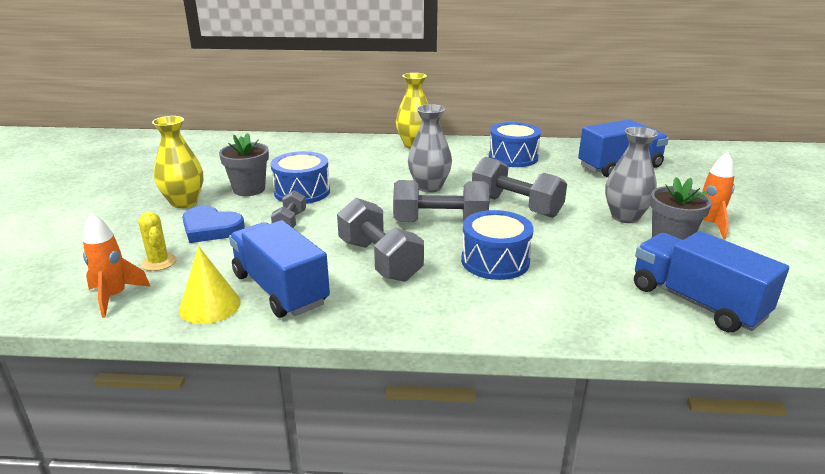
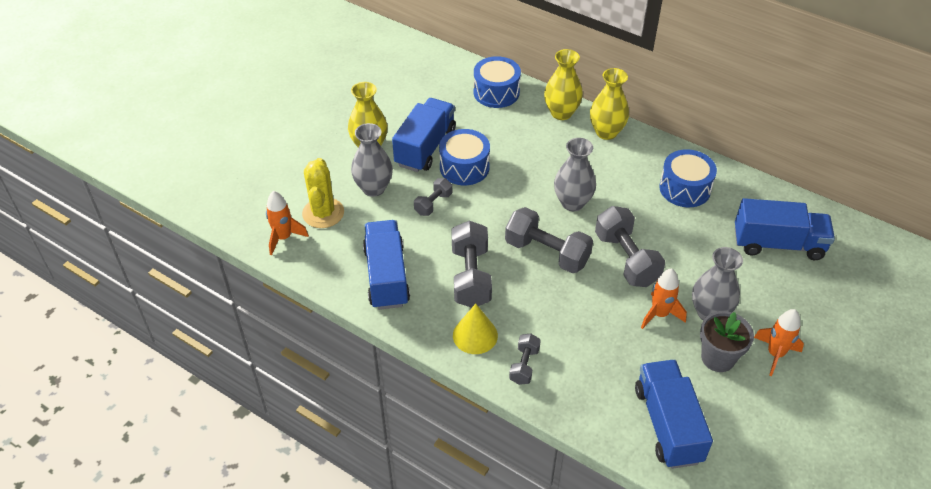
camera: 30 degrees right, 20 degrees up
(159, 262) = (323, 213): yellow cactus -> yellow cactus, size x1.63
(210, 306) = (335, 273): yellow cone -> yellow cone (475, 335)
(211, 228) = (373, 188): blue heart -> grey vase
(249, 189) = (425, 147): grey flower pot -> blue truck
(364, 143) = (561, 113): none -> yellow vase
(495, 261) = (554, 315): blue drum -> blue drum (496, 92)
(508, 308) = (524, 365): none -> grey dumbbell
(587, 230) = (659, 314): none -> orange rocket

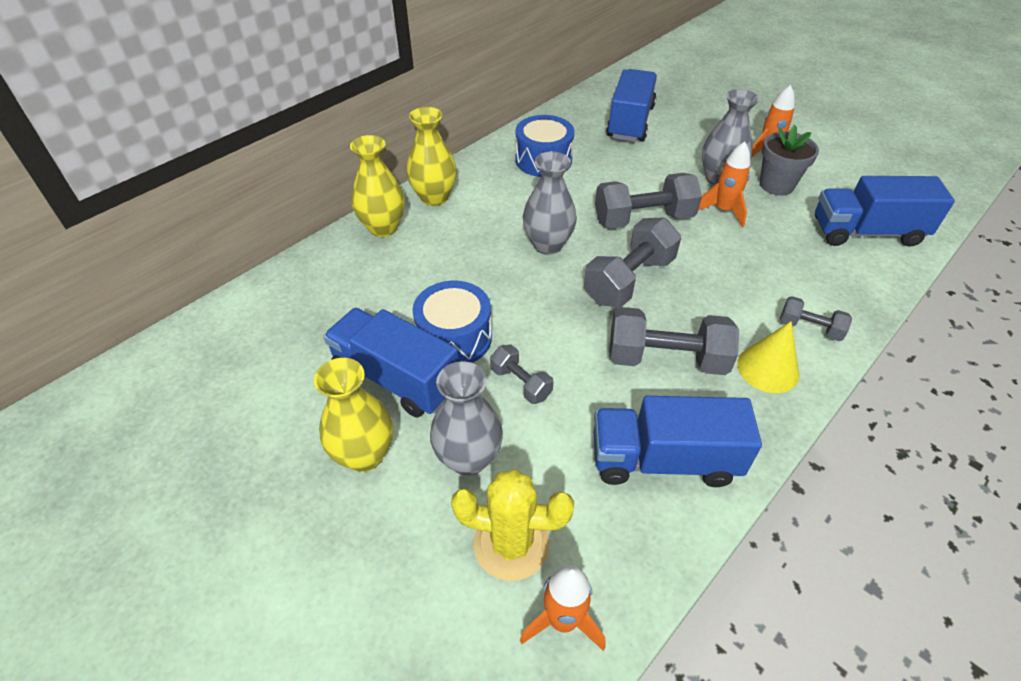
camera: 80 degrees left, 0 degrees up
(496, 92) = (311, 282): blue drum -> none

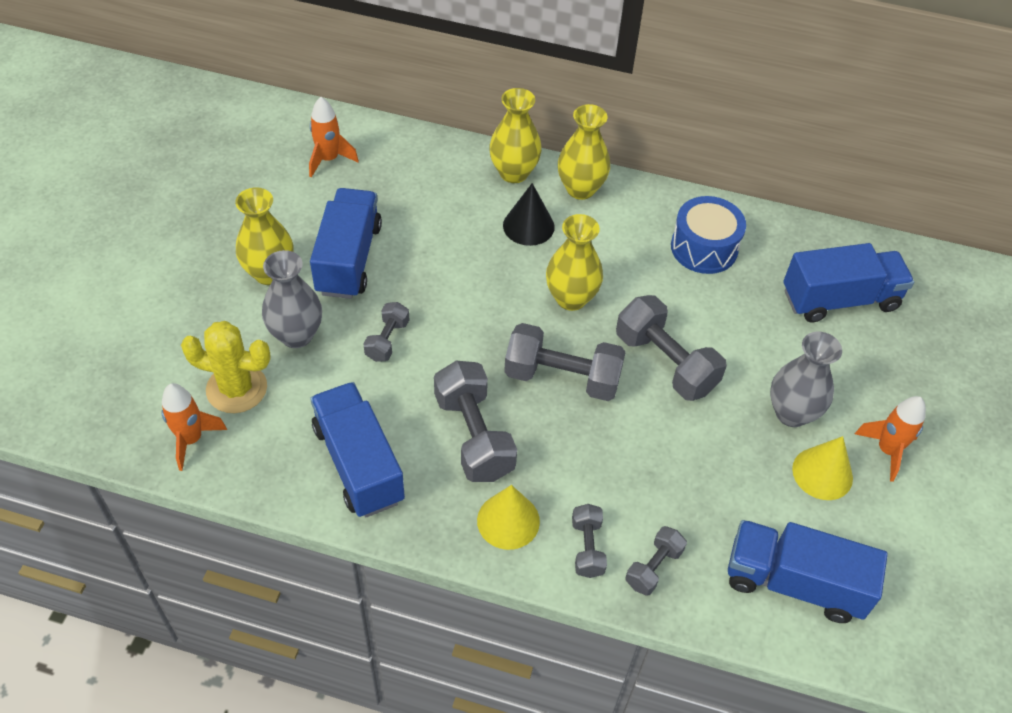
camera: 60 degrees right, 5 degrees up
(451, 240) = (528, 226): none -> black cone
(454, 338) = (412, 277): blue drum -> none
(511, 544) = (236, 388): yellow cactus -> yellow cactus turned 60 degrees counterclockwise
(548, 245) = (571, 298): grey vase -> yellow vase
(723, 210) = (732, 431): orange rocket -> orange rocket (329, 159)
(776, 185) = (822, 473): grey flower pot -> yellow cone
(838, 297) = (653, 567): none -> grey dumbbell
(866, 232) = (794, 583): blue truck -> blue truck turned 45 degrees counterclockwise

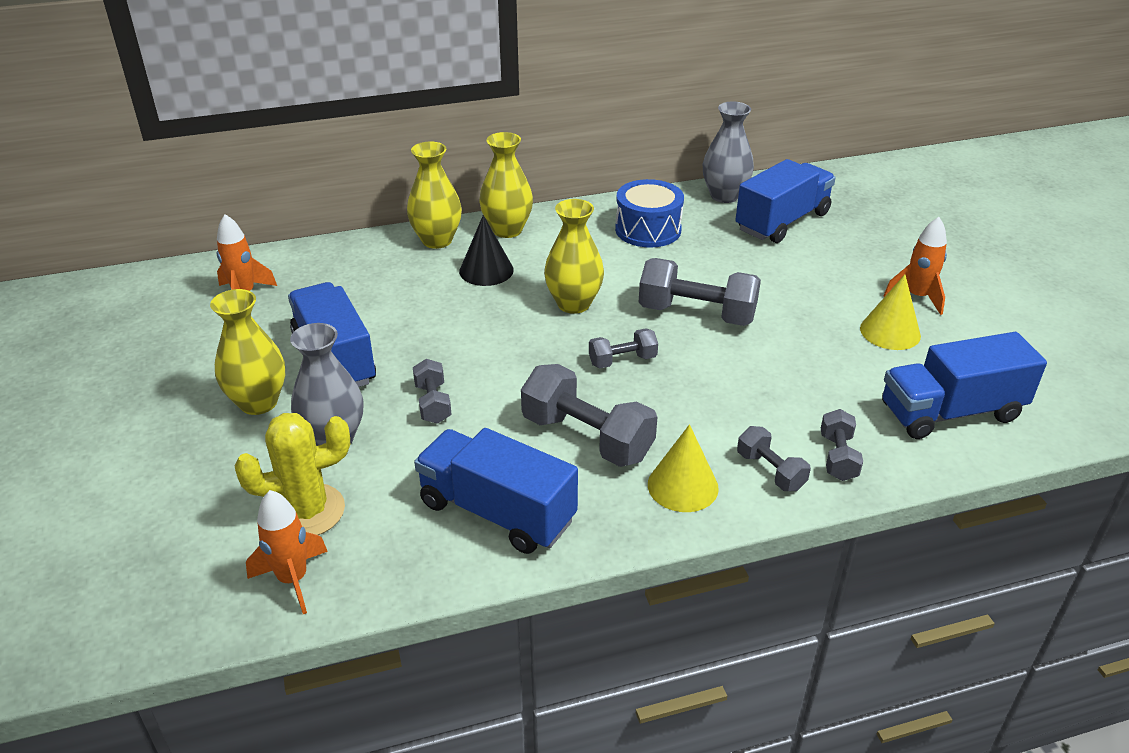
camera: 30 degrees left, 15 degrees down
(562, 377) = (622, 360): grey dumbbell -> grey dumbbell, size x0.54
(791, 413) = (826, 304): grey vase -> grey vase (724, 196)

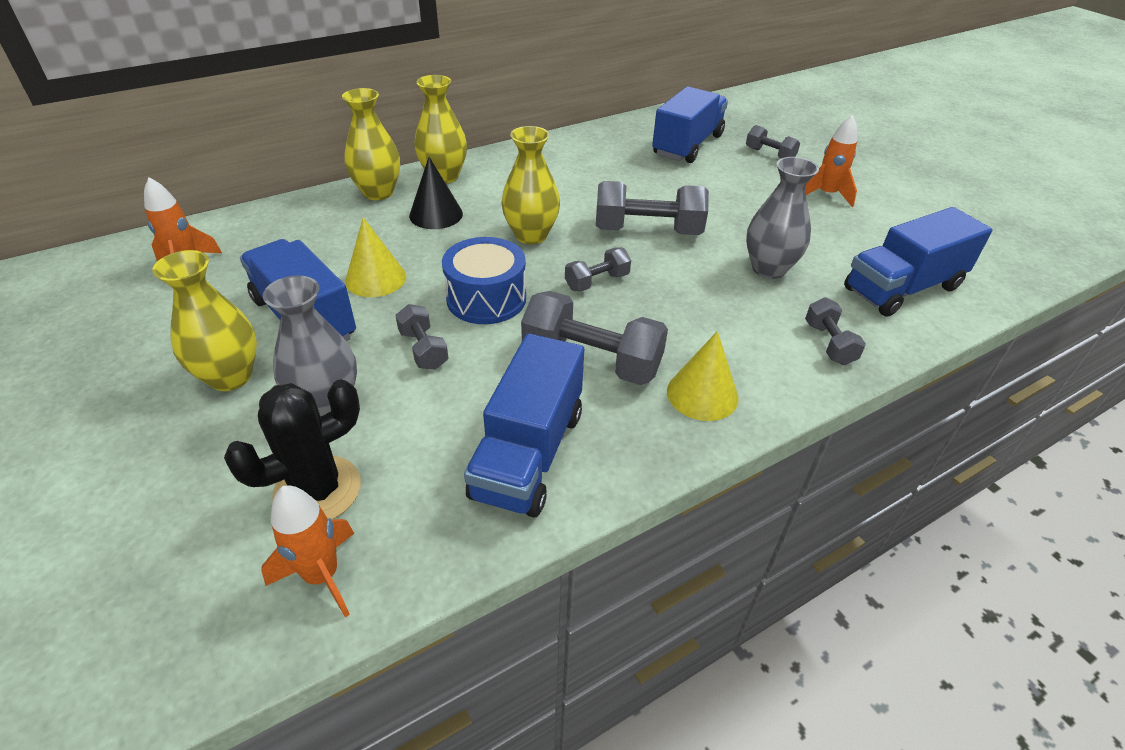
camera: 15 degrees left, 5 degrees up
(307, 511) = (317, 490): yellow cactus -> black cactus
(497, 512) = (528, 453): blue truck -> blue truck turned 90 degrees counterclockwise
(648, 230) = (574, 163): blue drum -> blue drum (486, 298)
(724, 196) = (629, 129): grey vase -> grey vase (768, 269)
(770, 471) = (776, 366): grey dumbbell -> grey dumbbell (769, 154)
(890, 332) = (819, 226): yellow cone -> yellow cone (376, 278)

